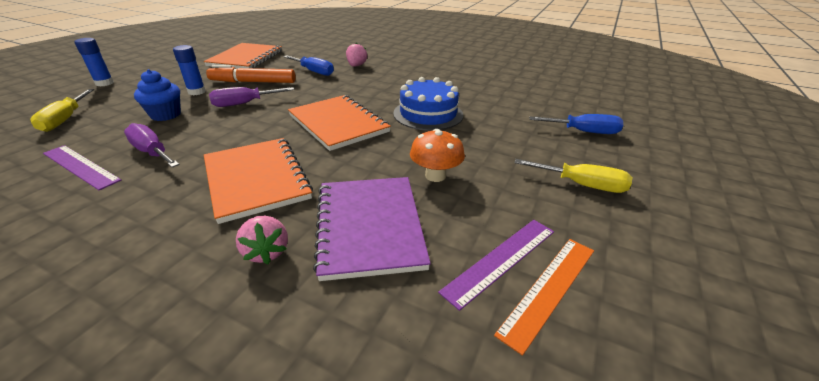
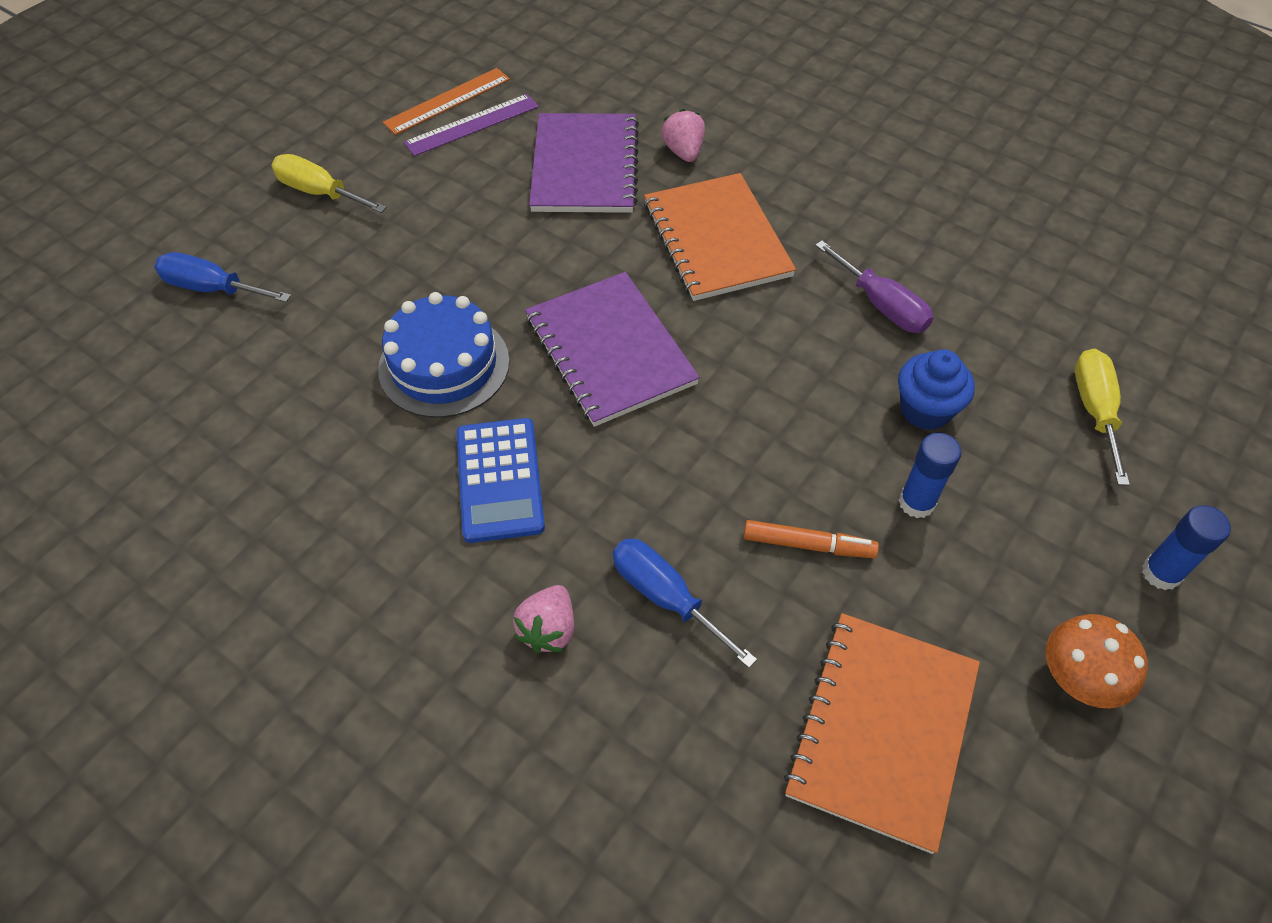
camera: 170 degrees left, 20 degrees up
(80, 166) = (958, 285): purple ruler -> none
(244, 104) = (794, 438): purple screwdriver -> none
(253, 82) = (808, 545): orange marker -> orange marker, size x0.64
(338, 124) = (610, 350): orange notebook -> purple notebook
(384, 88) = (500, 480): none -> blue calculator
(435, 175) = (490, 223): orange mushroom -> orange mushroom (1078, 678)

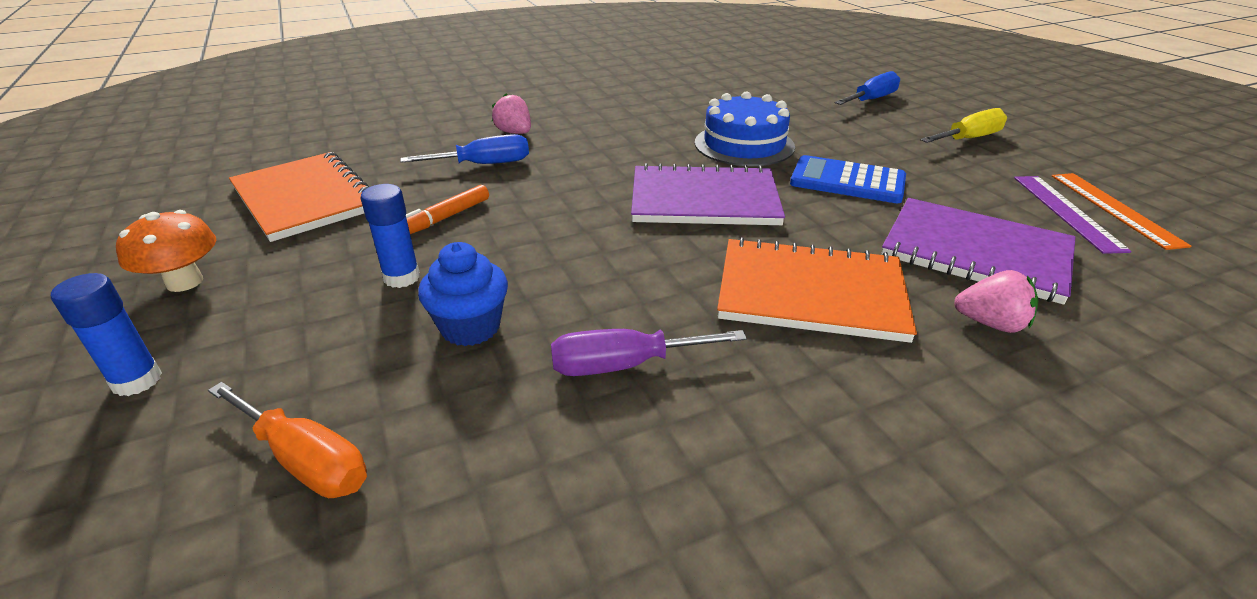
camera: 120 degrees right, 20 degrees down
(500, 480) = (629, 141): blue calculator -> blue calculator (847, 181)
(1094, 411) = (305, 460): yellow screwdriver -> orange screwdriver

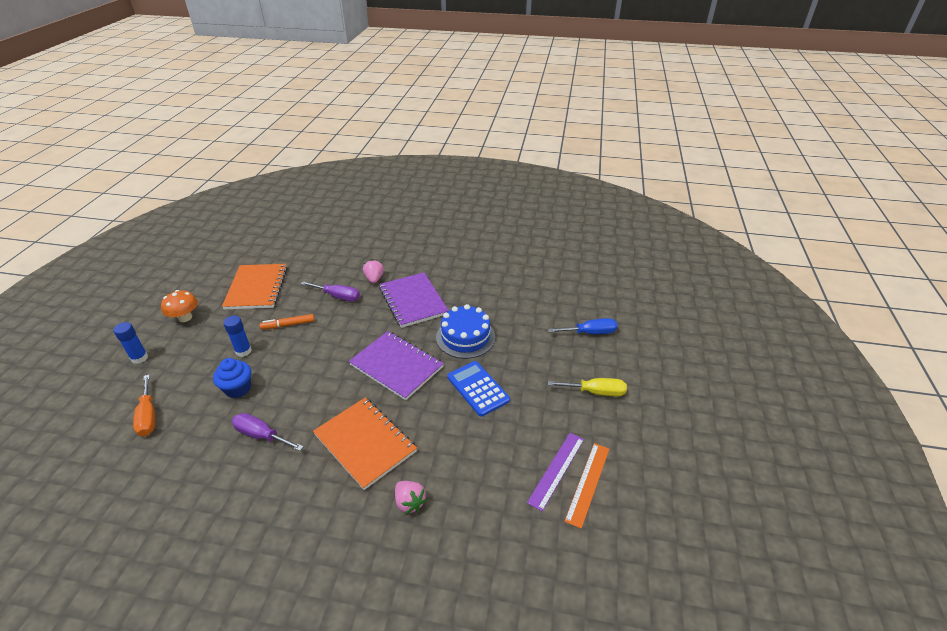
camera: 35 degrees right, 5 degrees up
(484, 164) = (338, 296): blue screwdriver -> purple screwdriver
(975, 252) = (467, 465): purple notebook -> purple notebook (413, 301)

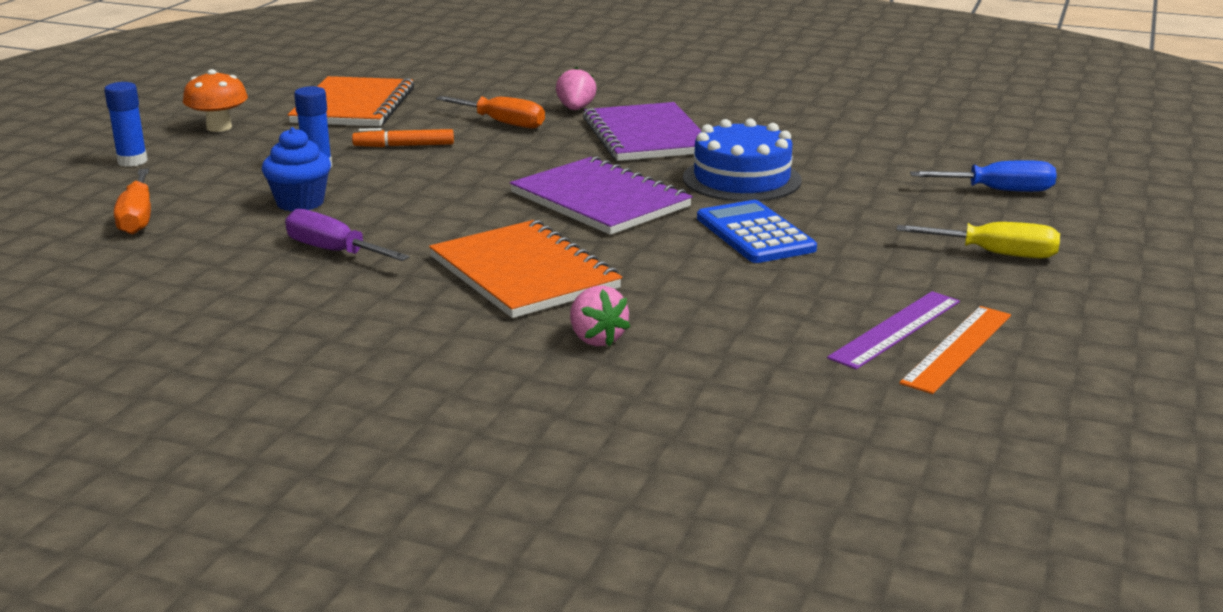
camera: 10 degrees right, 15 degrees down
(338, 296) = (502, 123): purple screwdriver -> orange screwdriver

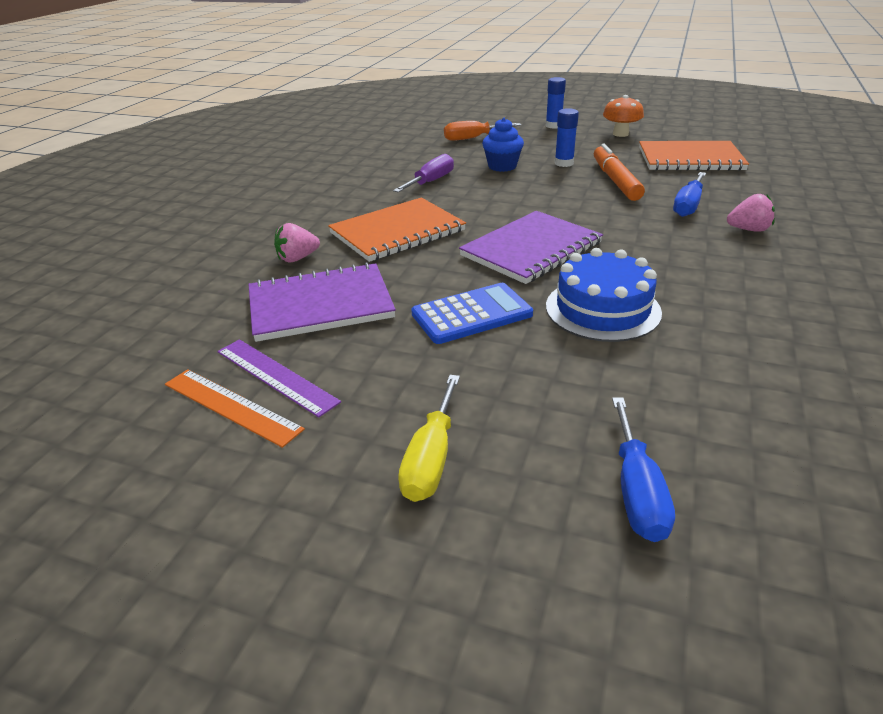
camera: 90 degrees right, 10 degrees up
(404, 146) = (615, 180): orange marker -> orange marker, size x1.57
(502, 123) = (688, 205): orange screwdriver -> blue screwdriver
(646, 136) = (696, 262): purple notebook -> purple notebook (320, 305)

